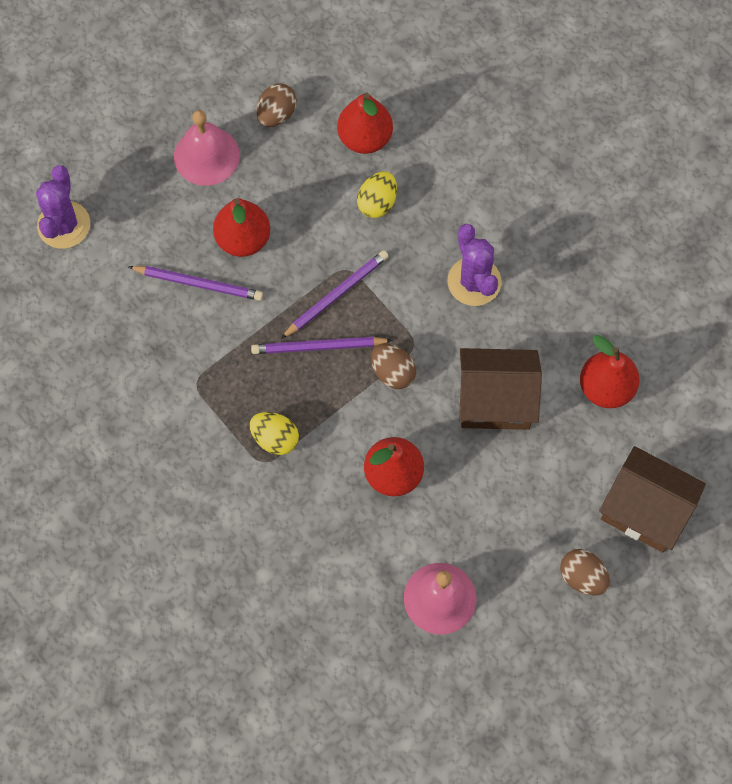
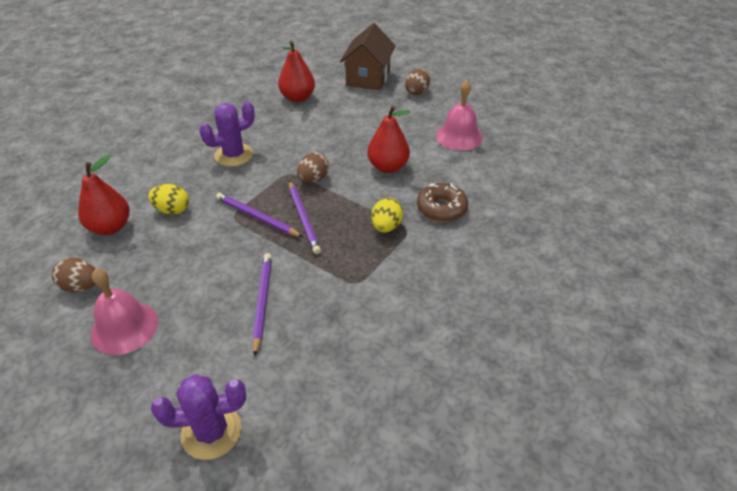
camera: 105 degrees left, 25 degrees down
(243, 239) = (213, 282): red pear -> none
(288, 516) = (441, 208): none -> brown donut
(495, 400) = (319, 134): brown house -> none

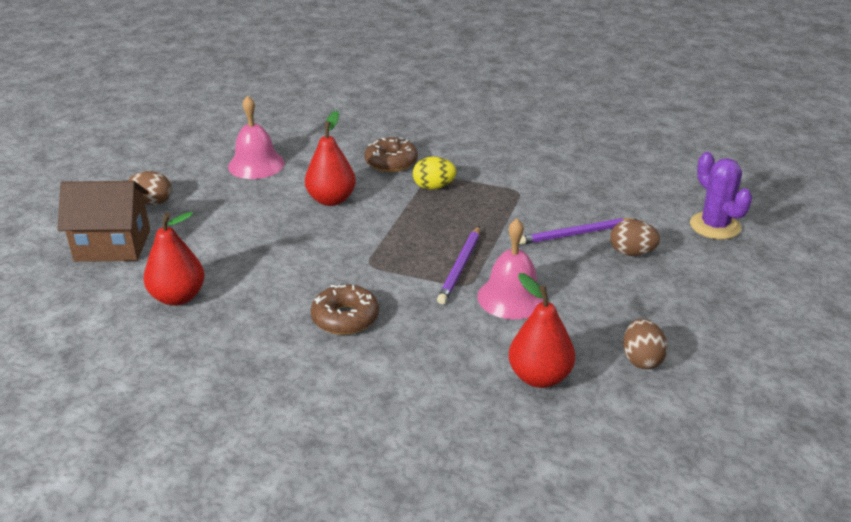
camera: 105 degrees left, 10 degrees down
(124, 327) = (665, 306): pink bell -> pink bell (512, 297)
(172, 210) = (481, 335): yellow egg -> none
(234, 155) = (345, 318): purple cactus -> brown donut
(303, 218) = (446, 236): purple pencil -> none
(313, 179) = (374, 244): brown egg -> brown egg (632, 253)

